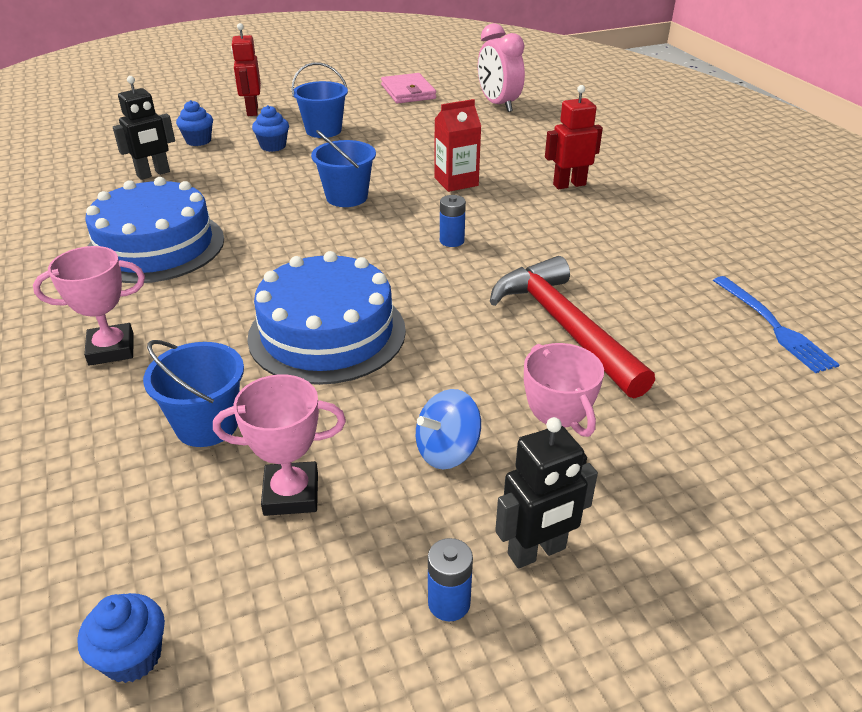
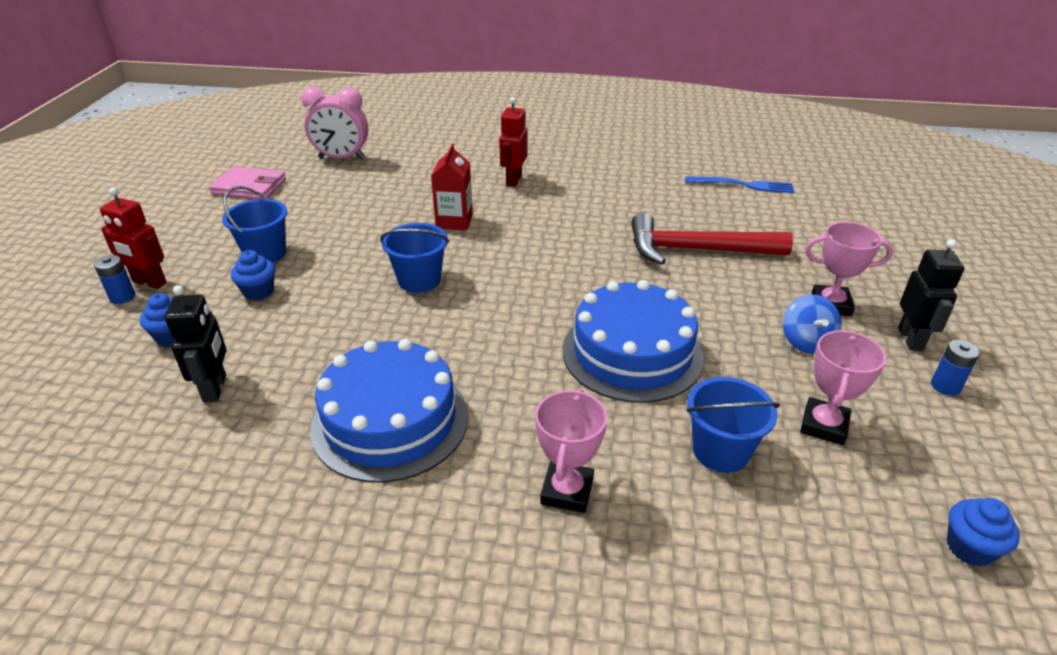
camera: 60 degrees left, 0 degrees up
(452, 241) = (546, 254): blue battery -> blue battery (122, 297)

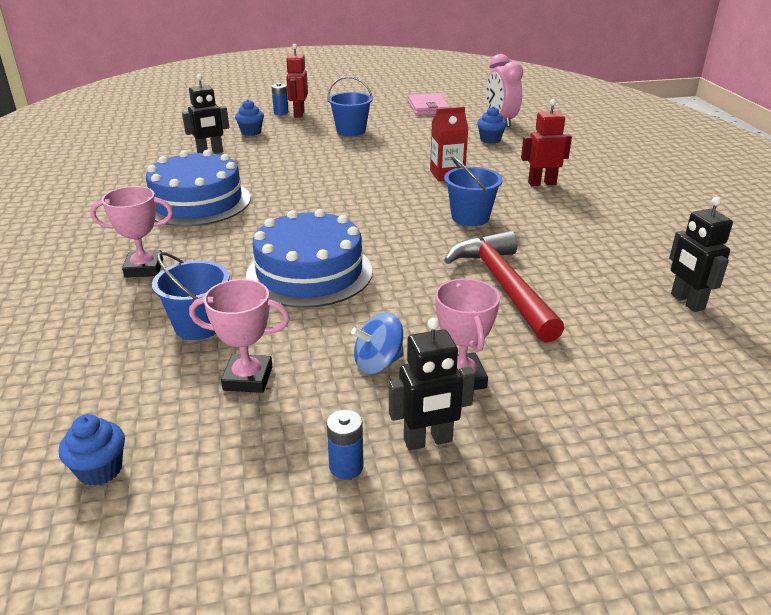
camera: 70 degrees right, 5 degrees down
(258, 292) = (307, 139): blue cupcake -> blue cupcake (490, 140)
(419, 280) = (354, 179): blue bucket -> blue bucket (470, 217)
(743, 185) = (686, 302): blue fork -> black robot

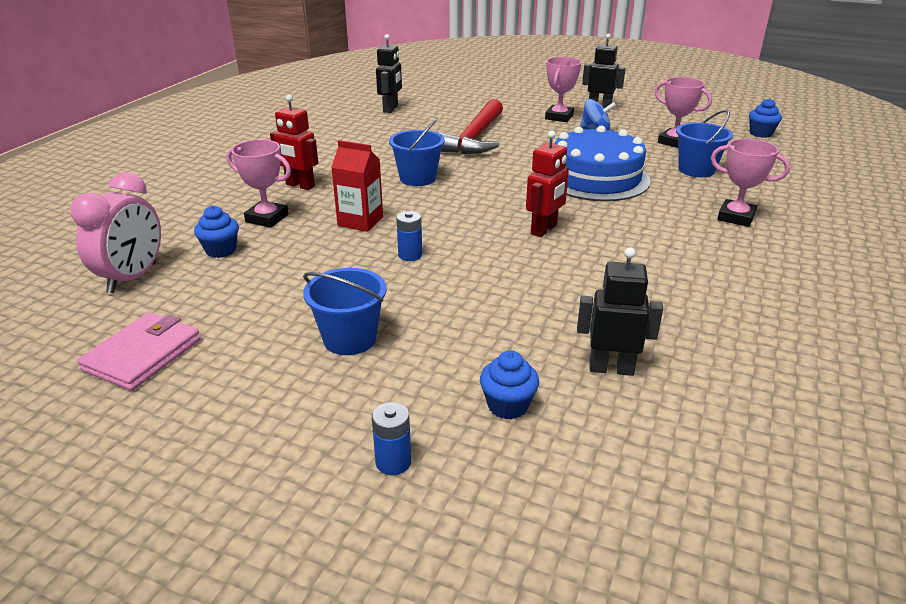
camera: 145 degrees left, 0 degrees up
(197, 202) = (665, 274): blue cake -> none
(299, 114) = (366, 438): red robot -> red robot (544, 230)
(346, 467) = (642, 111): blue battery -> blue battery (410, 255)
(508, 159) = (267, 218): none -> pink trophy

